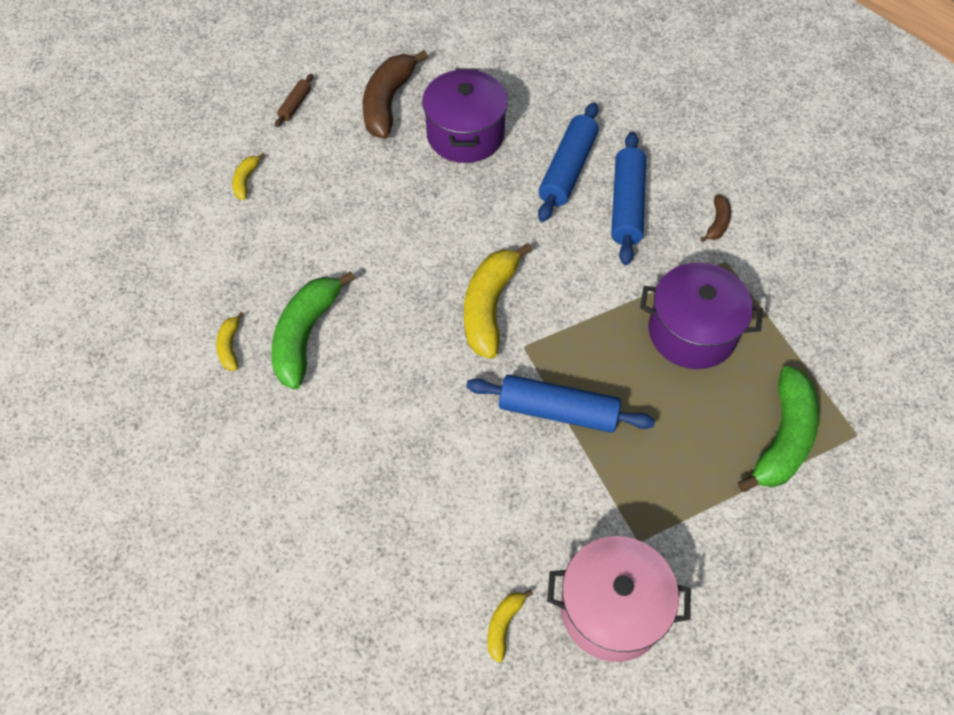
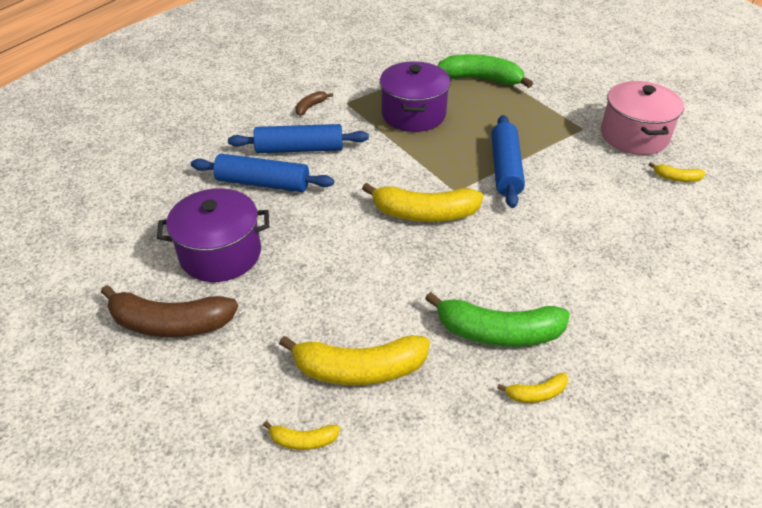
camera: 100 degrees left, 15 degrees down
(295, 105) = (169, 417): brown rolling pin -> none
(299, 222) = (359, 369): none -> yellow banana
(717, 223) = (310, 107): brown banana -> brown banana turned 60 degrees counterclockwise

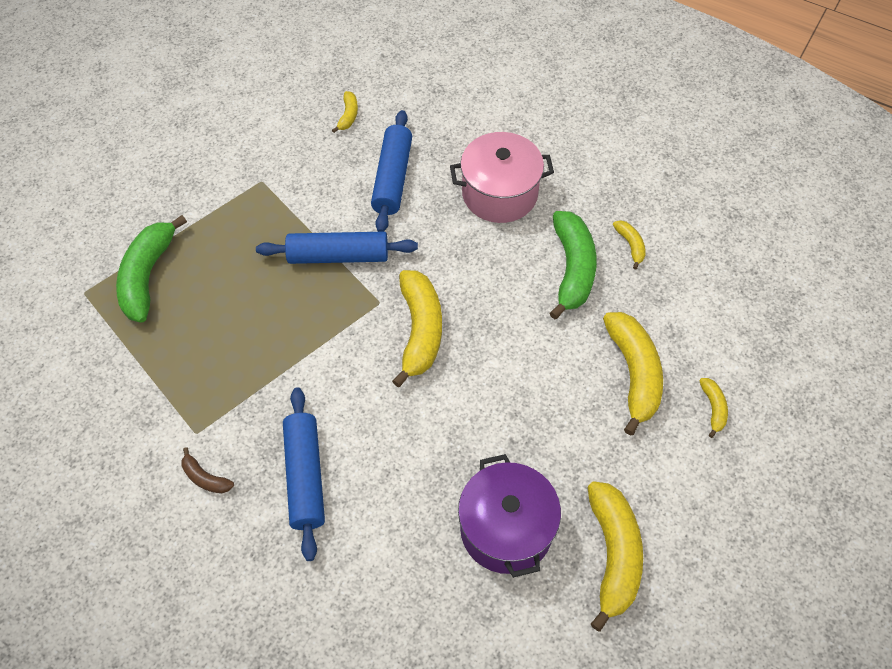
camera: 95 degrees left, 15 degrees up
(170, 323) = (613, 555): brown banana -> yellow banana
(263, 183) = (378, 508): blue rolling pin -> blue rolling pin (392, 178)
(413, 114) = (228, 350): purple pot -> none
(634, 136) = (276, 138): pink pot -> pink pot (499, 193)

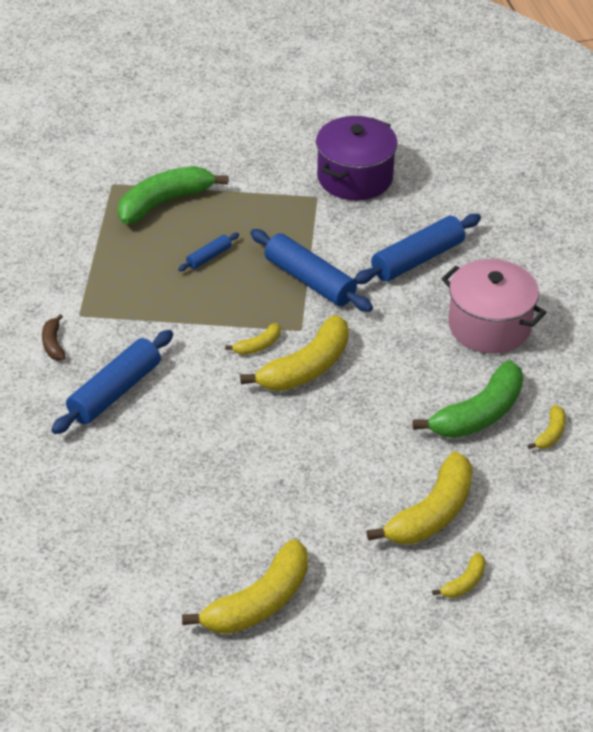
camera: 45 degrees right, 15 degrees down
(240, 296) = (209, 257): none -> blue rolling pin
(348, 115) = (438, 196): yellow banana -> yellow banana (258, 345)
(506, 529) = (205, 526): purple pot -> purple pot (355, 177)

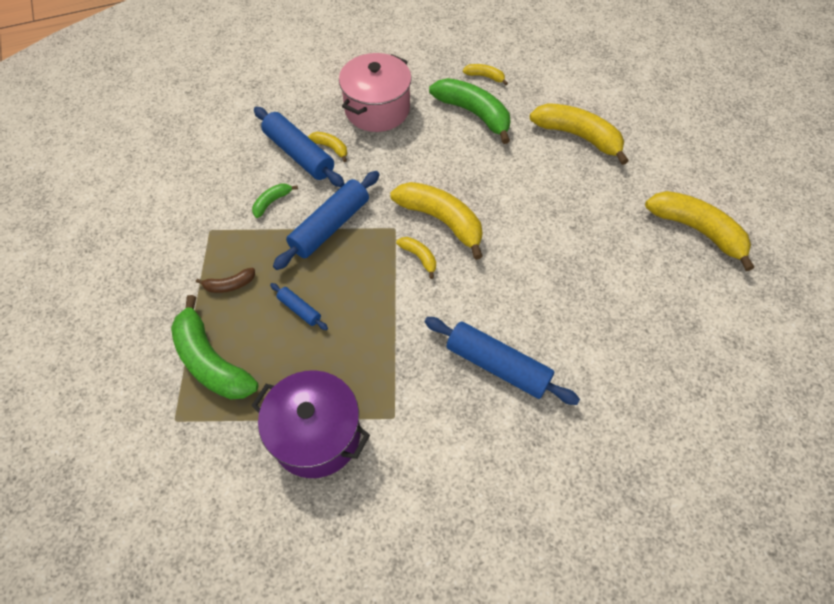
camera: 95 degrees left, 15 degrees up
(53, 344) = (440, 435): brown banana -> brown banana (229, 285)
(348, 238) = (272, 202): none -> green banana
(355, 177) = (183, 203): purple pot -> purple pot (316, 435)
(464, 583) = (635, 118): yellow banana -> yellow banana (331, 148)

